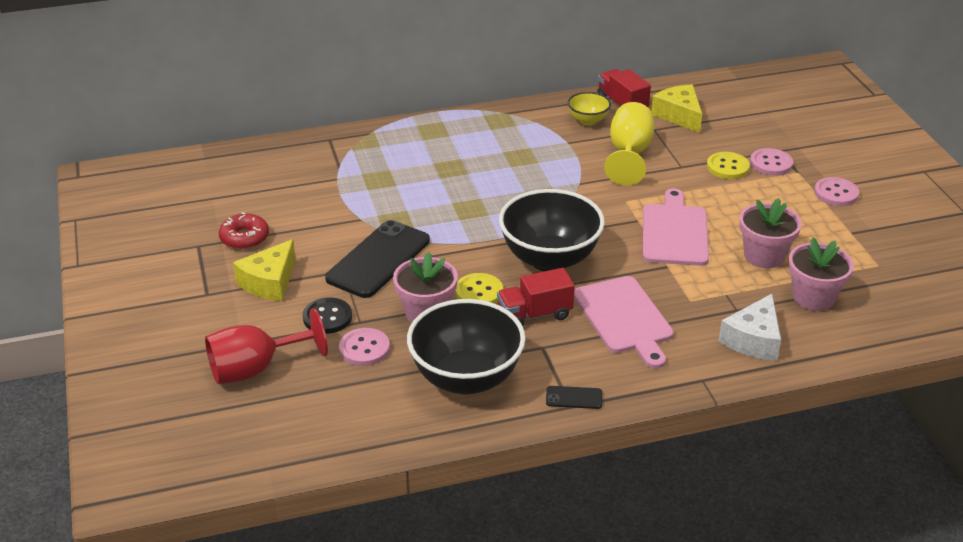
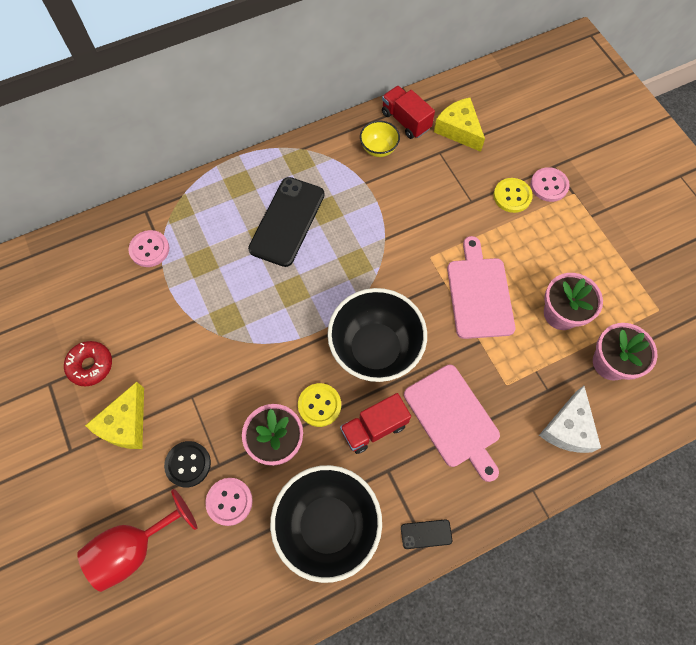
camera: 10 degrees left, 30 degrees up
(378, 259) = (220, 375): black phone -> black phone (287, 221)
(629, 154) = (423, 191): yellow goblet -> none
(836, 193) = (610, 218): pink button -> pink button (149, 249)

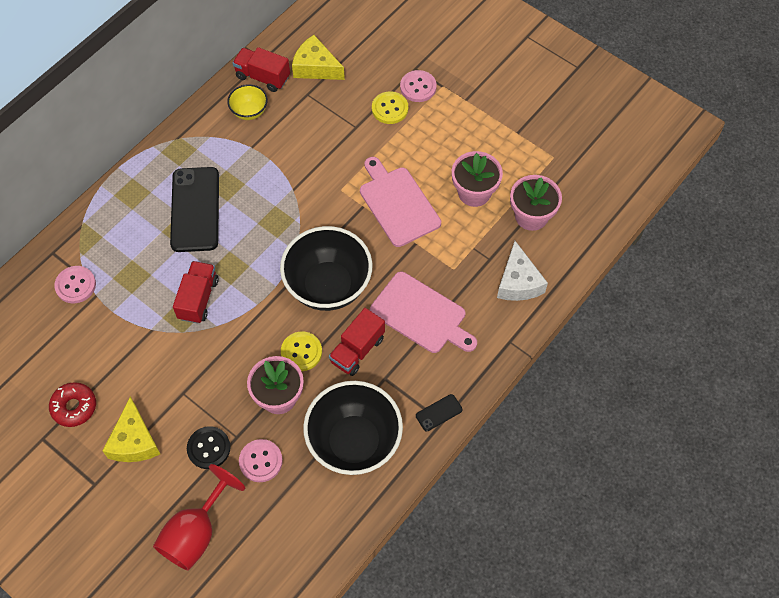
camera: 25 degrees left, 5 degrees down
(249, 309) = (198, 299): none -> red truck

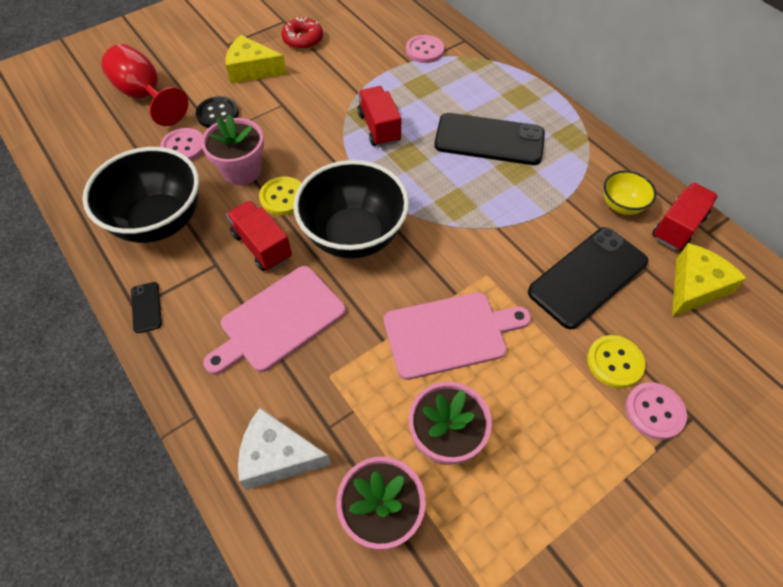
camera: 105 degrees right, 5 degrees down
(198, 299) = (379, 128): red truck -> red truck turned 135 degrees counterclockwise
(324, 128) = (587, 277): none -> black phone

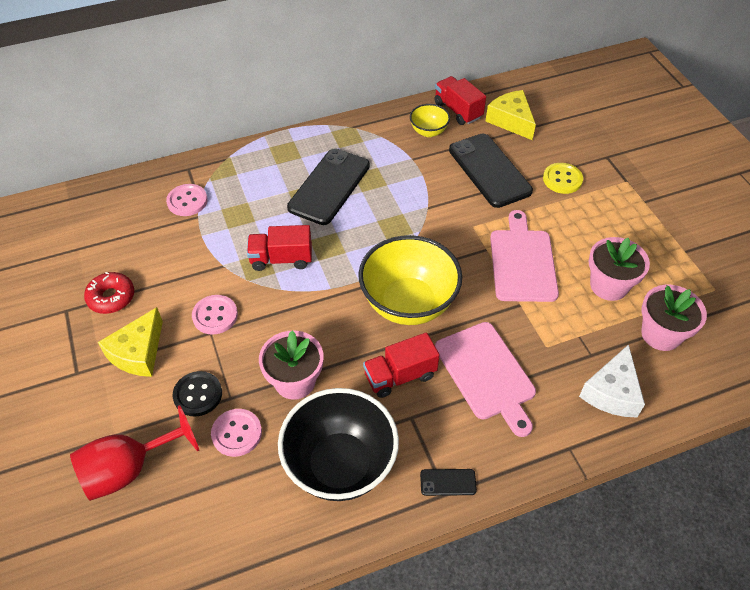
camera: 75 degrees left, 5 degrees down
(283, 197) = (344, 350): yellow button -> none
(354, 236) = (408, 303): black bowl -> yellow bowl
(654, 411) = (601, 173): pink button -> pink button (215, 315)

